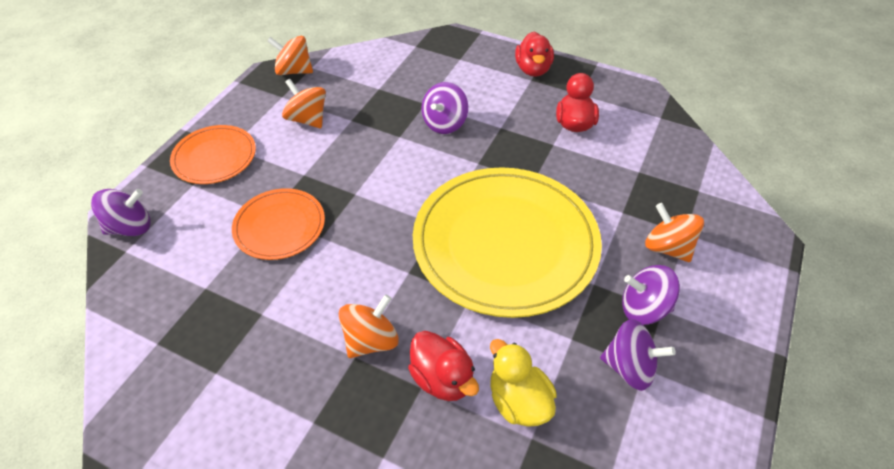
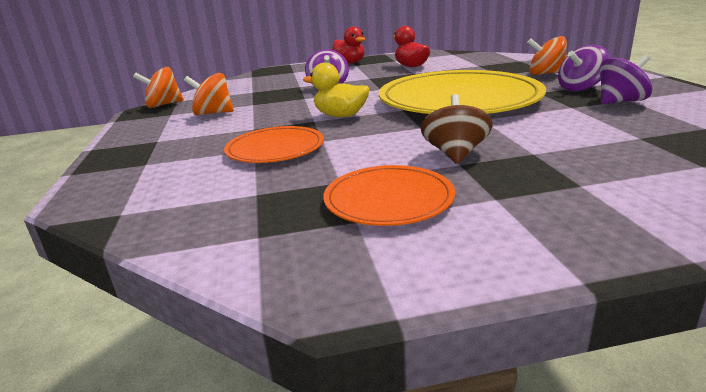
camera: 35 degrees left, 25 degrees down
(131, 227) = (105, 202): purple spinning top -> none
(214, 157) = (147, 148): orange plate -> orange plate (388, 199)
(371, 340) = (455, 154): orange spinning top -> brown spinning top
(442, 378) = (538, 145): red duck -> none
(518, 400) = (599, 131): yellow duck -> yellow duck (340, 116)

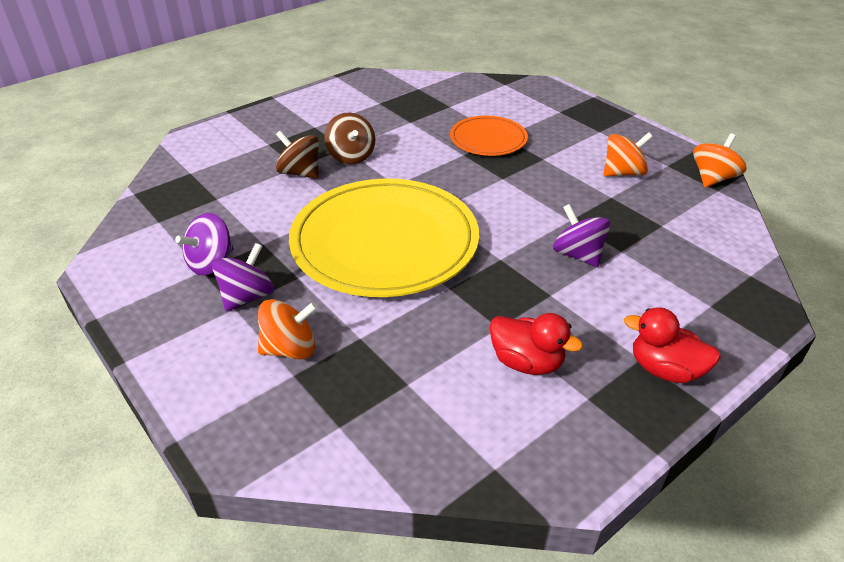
camera: 150 degrees right, 15 degrees up
(340, 116) = (485, 190): yellow duck -> none
(388, 199) = (372, 116): orange plate -> none
(529, 147) = (300, 173): none -> brown spinning top

